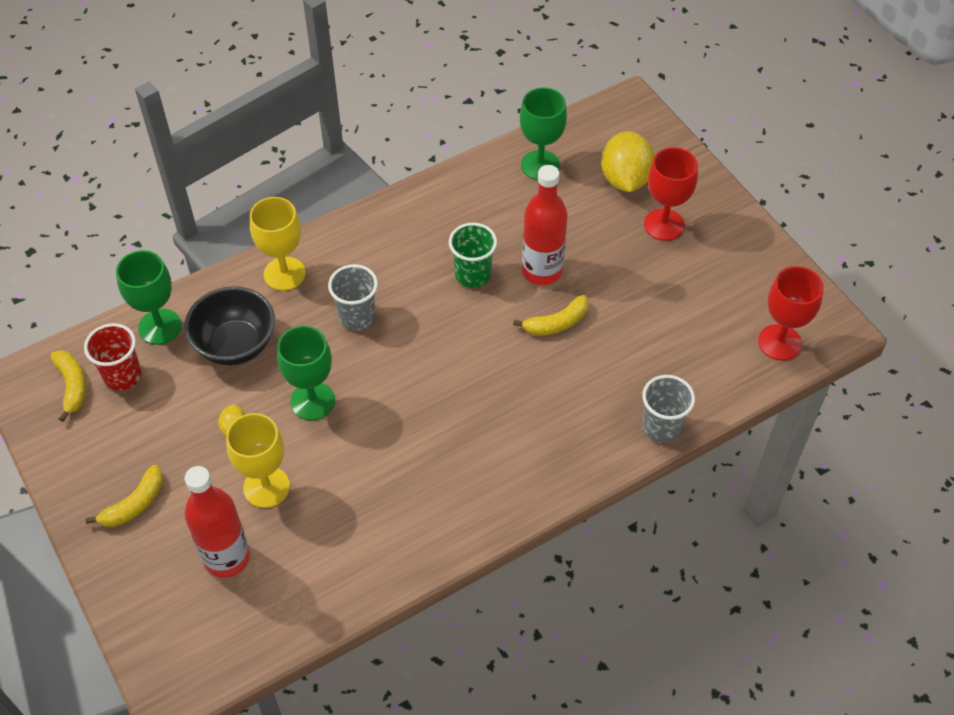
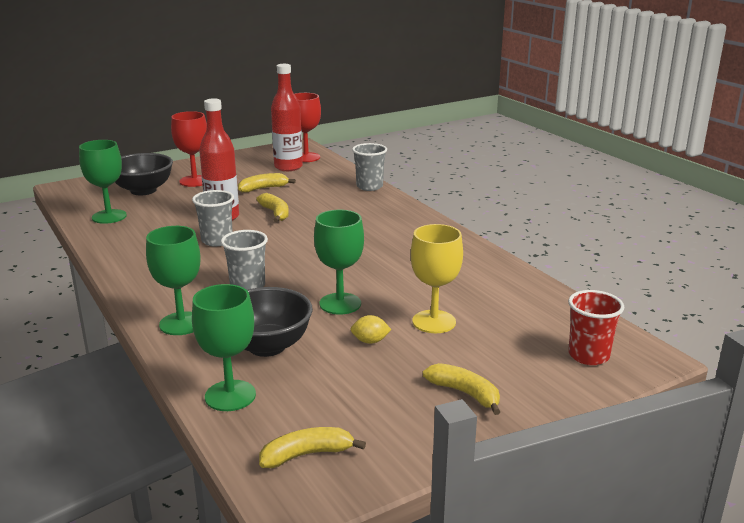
camera: 90 degrees left, 30 degrees down
(122, 376) = (296, 416): red cup -> red cup (588, 355)
(226, 557) = (510, 337): red bottle -> red bottle (288, 167)
(284, 274) = (181, 323): yellow goblet -> green goblet
(473, 275) = (217, 240): green cup -> grey cup
(625, 179) = (143, 190): yellow lemon -> black bowl
(642, 302) = (263, 188): none -> yellow banana

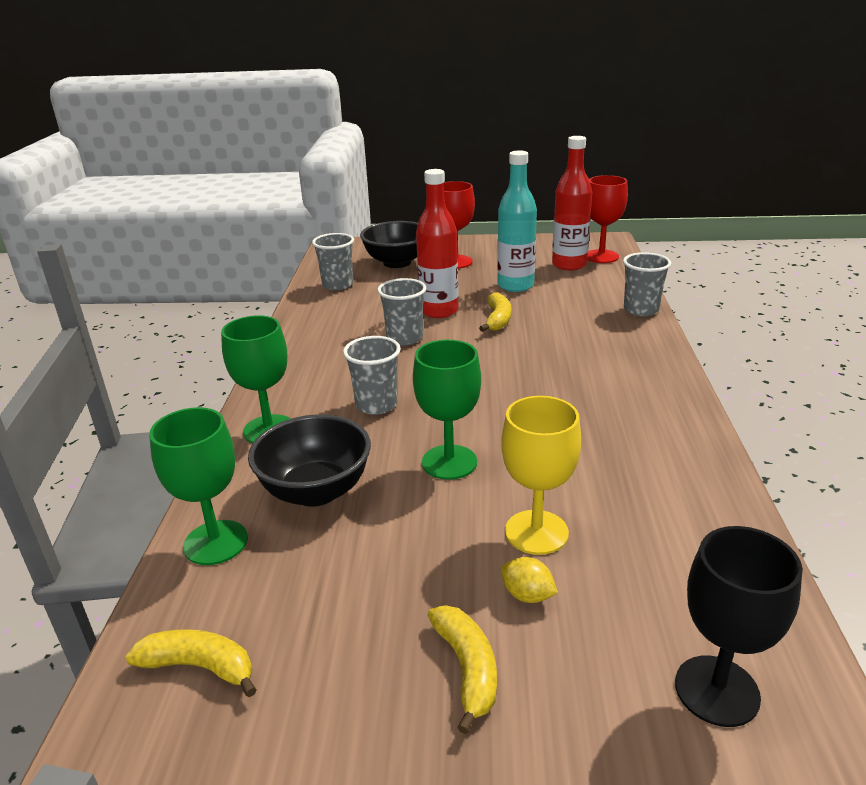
camera: 35 degrees right, 5 degrees up
(109, 216) = (338, 285): green goblet -> grey cup
(263, 188) = (515, 286): yellow banana -> turquoise bottle
(370, 341) = (430, 530): yellow lemon -> yellow lemon (527, 595)
(588, 355) = (716, 690): red cup -> black goblet

